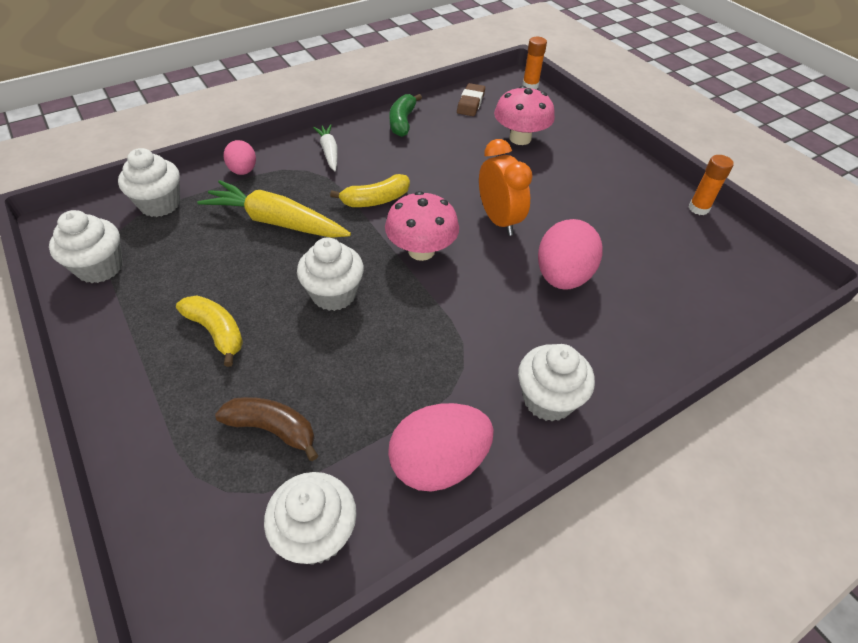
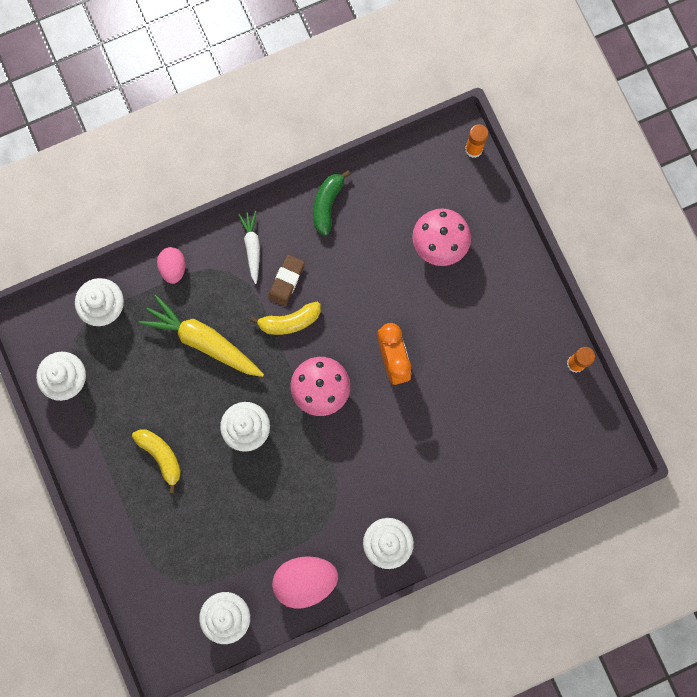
camera: 10 degrees right, 30 degrees up
(273, 429) = (202, 542): brown banana -> none
(470, 103) = (402, 177): brown eraser -> brown eraser (286, 281)
(562, 276) = (429, 431): pink egg -> none

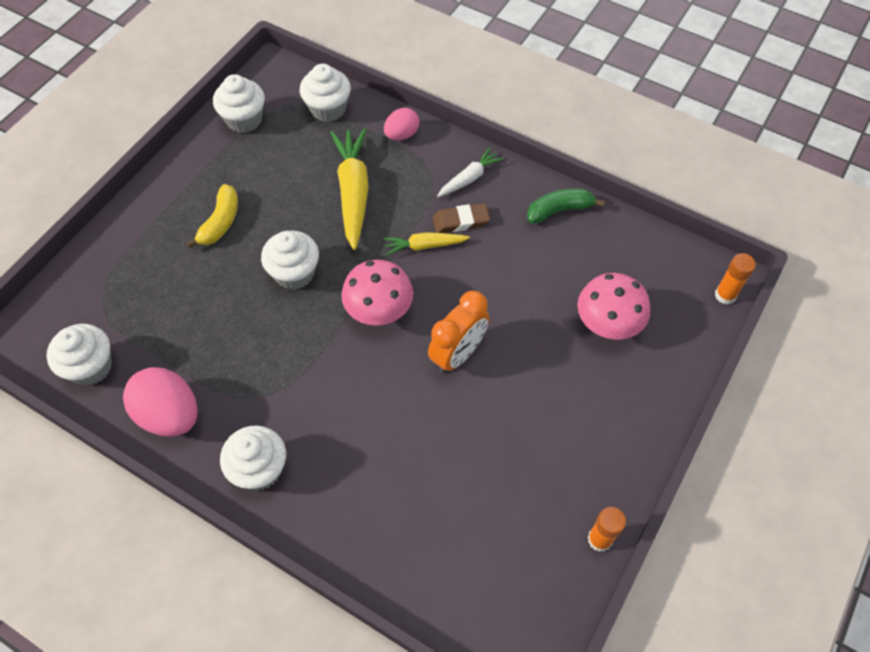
camera: 55 degrees right, 20 degrees down
(289, 321) = (424, 246): yellow banana -> yellow carrot

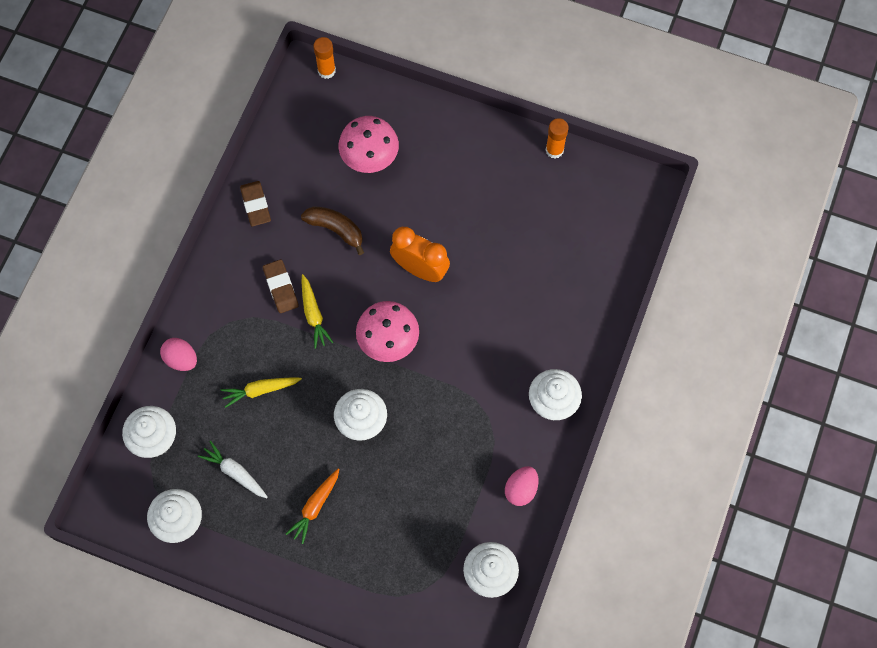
camera: 100 degrees left, 10 degrees up
(170, 415) = (521, 489): pink egg -> pink egg, size x0.59
(220, 222) = (315, 507): yellow banana -> orange carrot
(353, 192) = (260, 390): yellow carrot -> yellow carrot, size x0.55
(469, 178) = (229, 287): white carrot -> white carrot (235, 472)
(520, 278) = (336, 229): none -> brown banana
(559, 210) = (256, 205): green banana -> brown eraser

